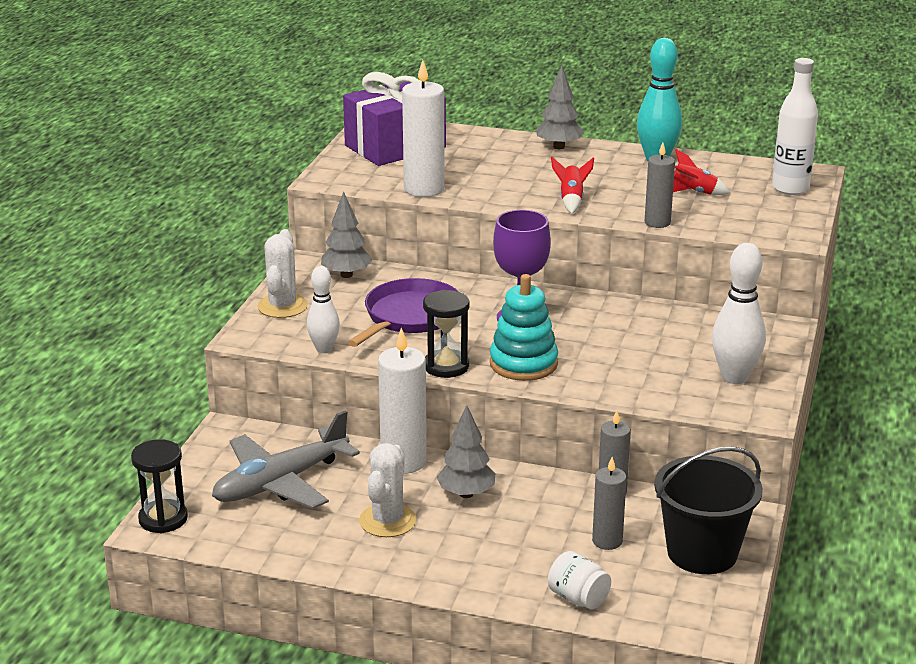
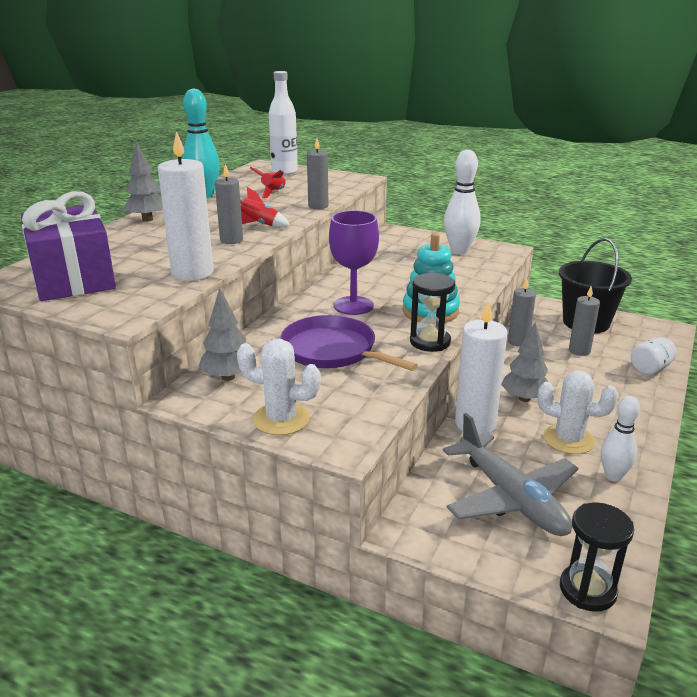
camera: 80 degrees left, 0 degrees up
(324, 349) = (385, 399): white bowling pin -> white bowling pin (613, 476)
(517, 193) = (231, 240): none -> grey candle

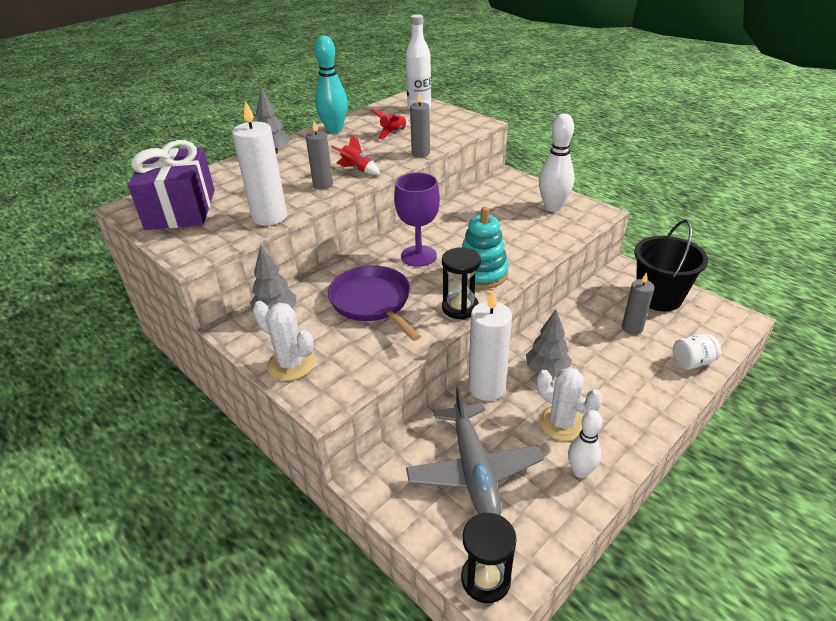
camera: 20 degrees right, 10 degrees up
(518, 342) = (578, 307): grey candle -> none

